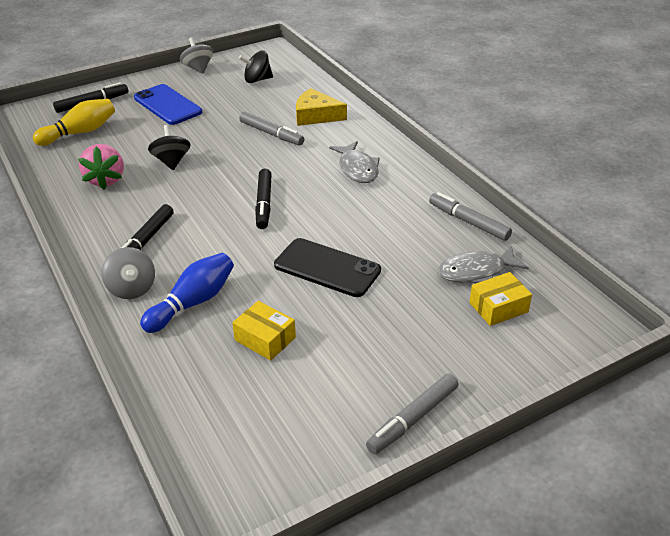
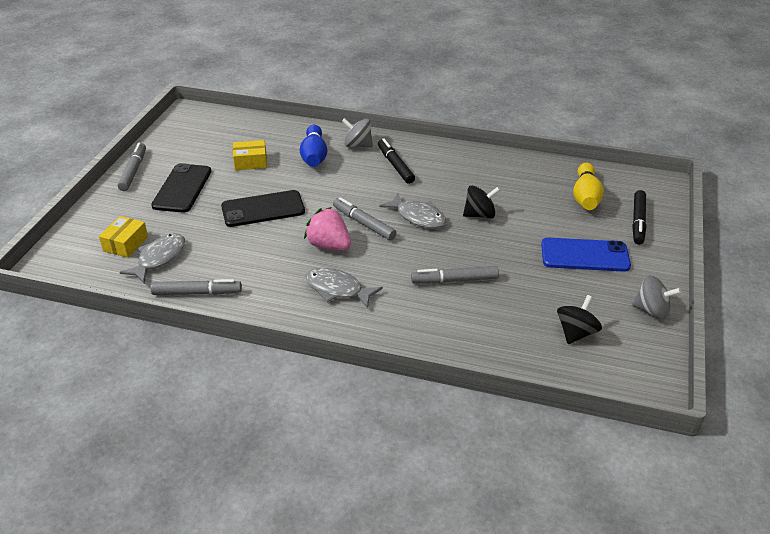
camera: 135 degrees right, 0 degrees up
(106, 180) = (492, 180): pink strawberry -> pink strawberry (329, 245)
(172, 161) = (479, 215): black spinning top -> black spinning top turned 45 degrees counterclockwise
(215, 185) = (418, 217): none -> grey fish
(264, 204) = (364, 223): black marker -> grey marker
(316, 116) = (451, 323): yellow cheese -> none
(379, 347) = (182, 188): none -> black phone

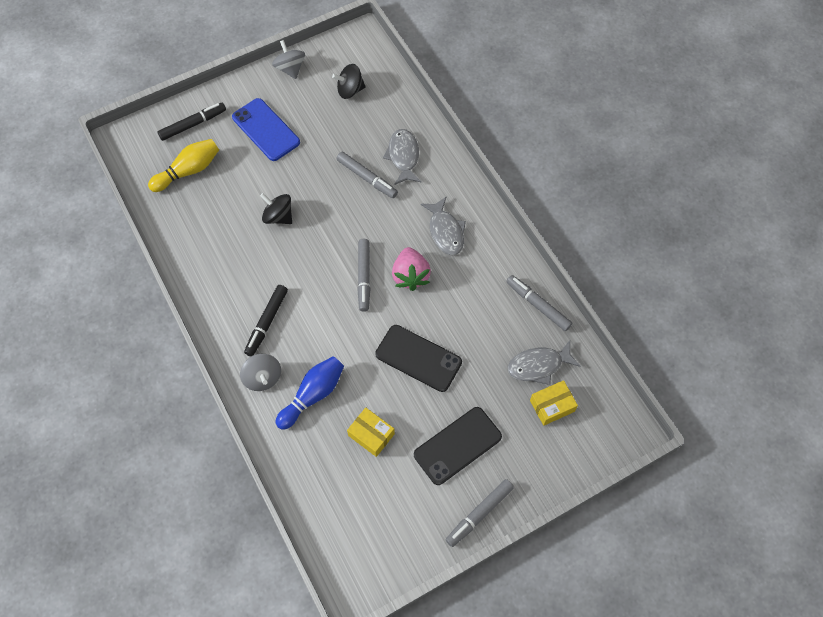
camera: 135 degrees left, 25 degrees up
(418, 217) = (320, 251): grey fish -> grey fish (403, 156)

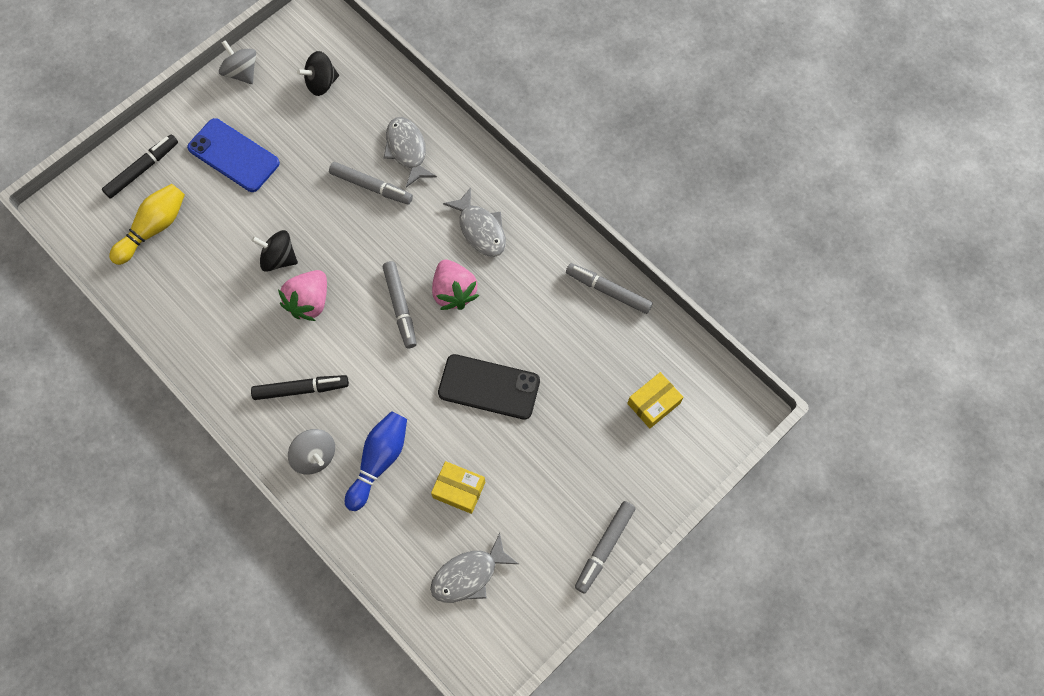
camera: 15 degrees left, 5 degrees up
(267, 322) = (301, 389): black marker -> black marker turned 105 degrees counterclockwise
(293, 256) = (309, 302): none -> pink strawberry
(457, 445) = (560, 476): black phone -> none
(538, 365) = (627, 361): grey fish -> grey fish (468, 575)

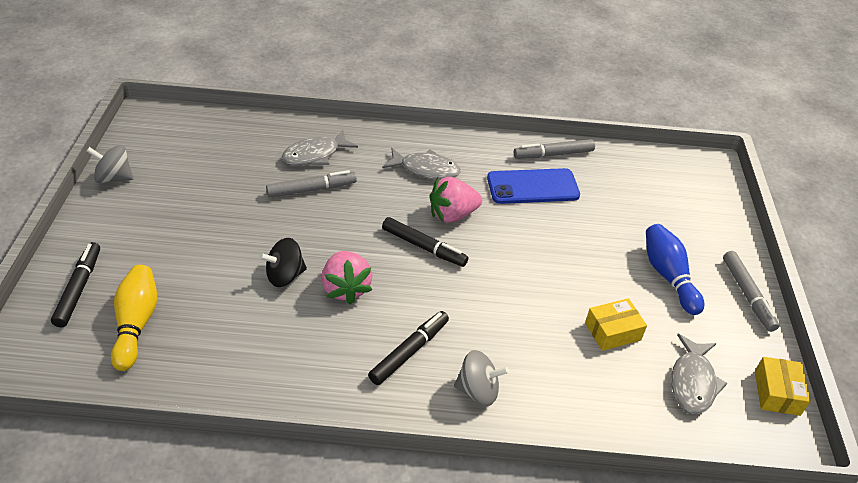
camera: 45 degrees left, 25 degrees down
(233, 155) = (165, 232): blue phone -> blue phone (532, 187)
(321, 83) = (197, 151): black spinning top -> none
(379, 461) = (532, 356): blue bowling pin -> blue bowling pin (668, 276)
(400, 307) = (424, 247): grey marker -> black marker
(407, 150) = (315, 155): grey fish -> grey fish turned 60 degrees counterclockwise
(454, 292) = (452, 215): pink strawberry -> pink strawberry turned 135 degrees clockwise
(489, 387) = (549, 254): black phone -> none
(653, 403) = (661, 195): yellow box -> yellow box (776, 393)

